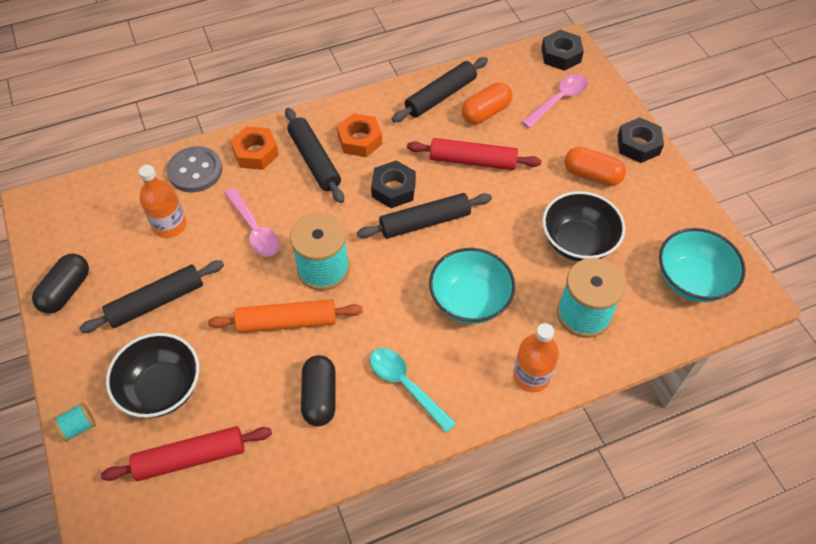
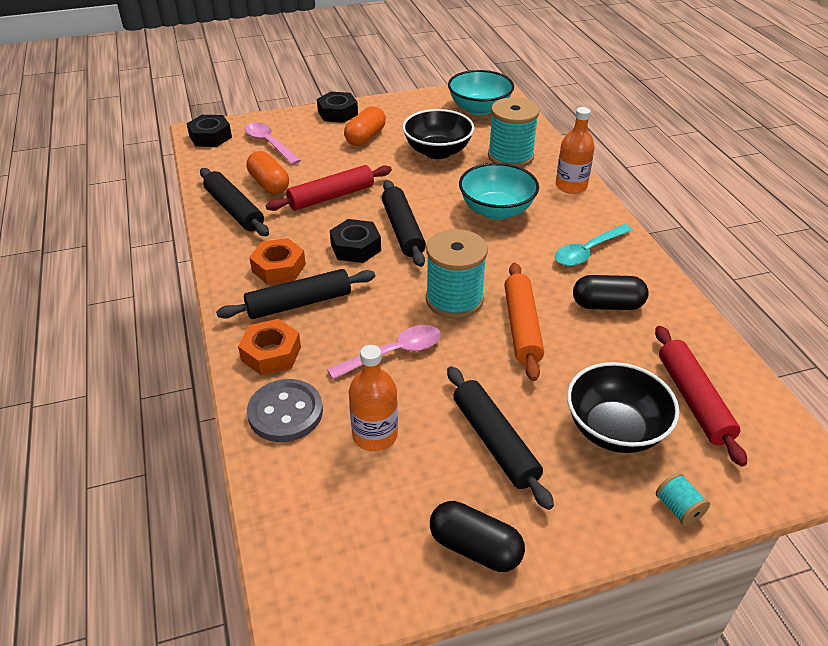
camera: 85 degrees left, 15 degrees down
(473, 161) = (331, 196): red rolling pin -> red rolling pin turned 45 degrees clockwise

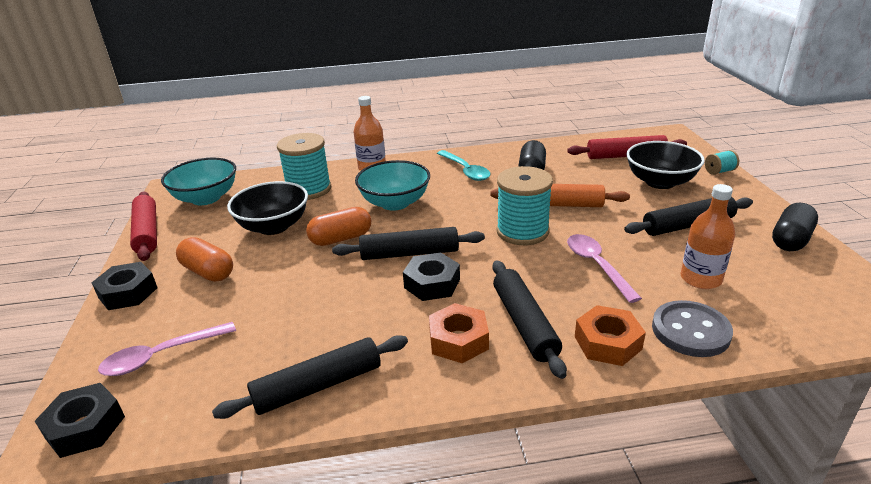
camera: 80 degrees left, 10 degrees down
(269, 184) = (270, 353): orange capsule -> orange capsule (341, 238)
(331, 196) = (326, 300): red rolling pin -> red rolling pin (147, 232)

